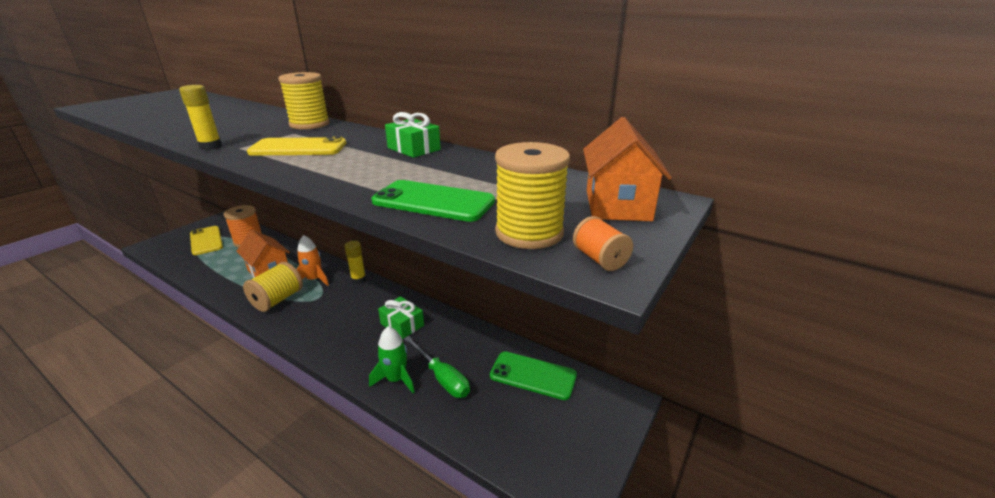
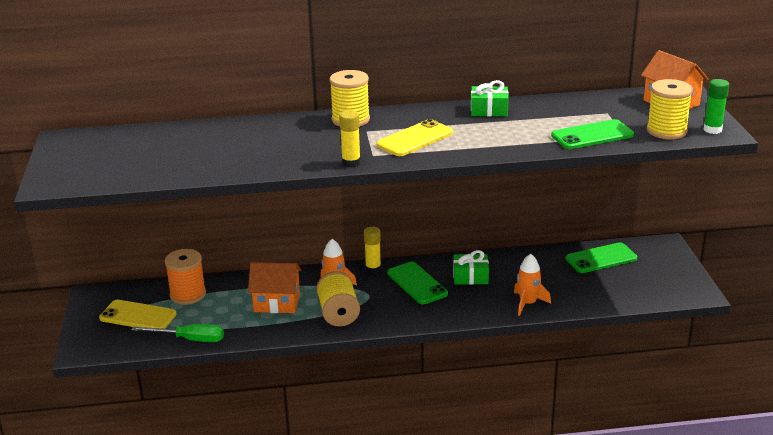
camera: 40 degrees left, 0 degrees up
(360, 307) = (417, 283): none -> green phone
(396, 379) = (528, 303): green rocket -> orange rocket
(442, 378) = (553, 288): green screwdriver -> green screwdriver (190, 339)
(600, 259) = (712, 130): orange spool -> green glue stick

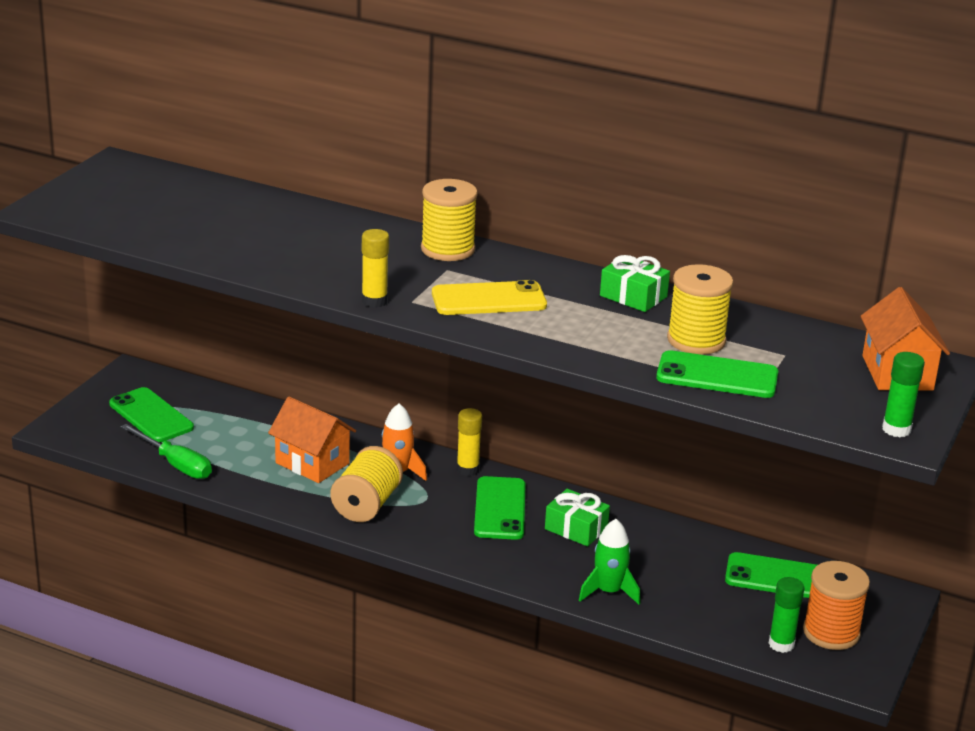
camera: 30 degrees right, 0 degrees up
(138, 316) = (151, 416): yellow phone -> green phone
(188, 295) = (227, 413): orange spool -> orange spool (831, 632)
(528, 303) = (608, 592): orange rocket -> green rocket
(643, 292) = (781, 644): none -> green glue stick
(666, 131) = (827, 407): yellow spool -> yellow spool (696, 340)

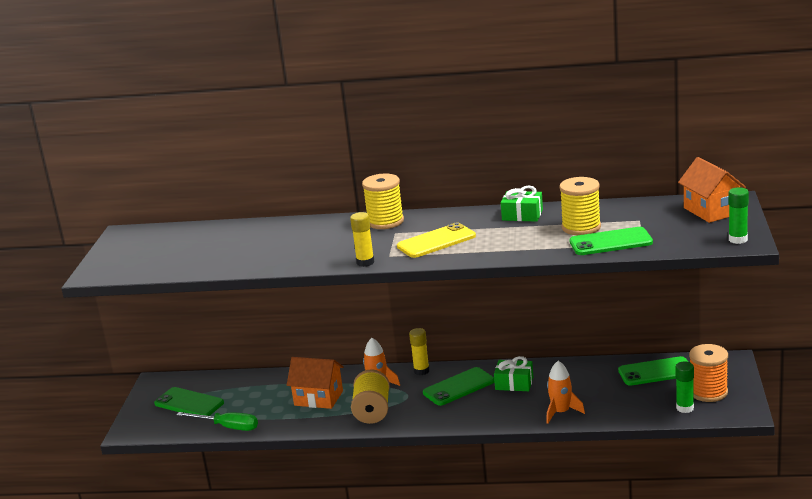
camera: 15 degrees left, 5 degrees down
(500, 509) = (459, 387): green phone -> green phone turned 75 degrees clockwise
(608, 592) = (561, 412): green rocket -> orange rocket

